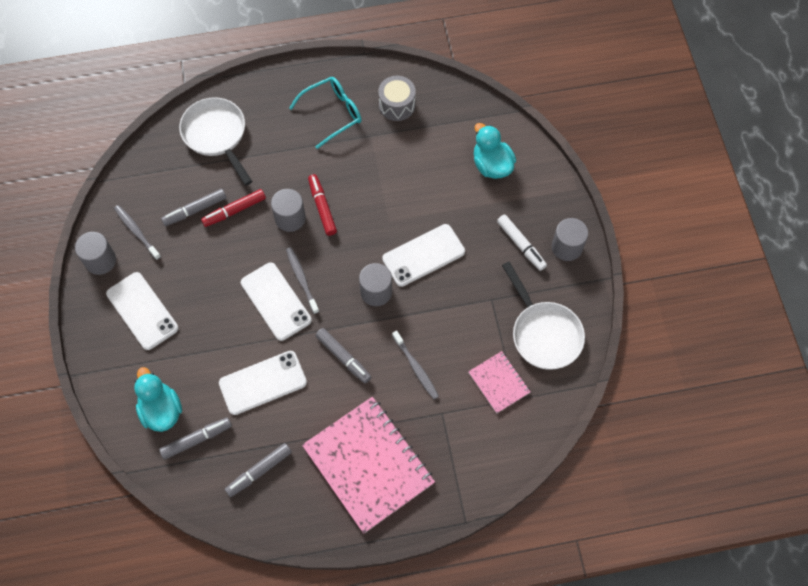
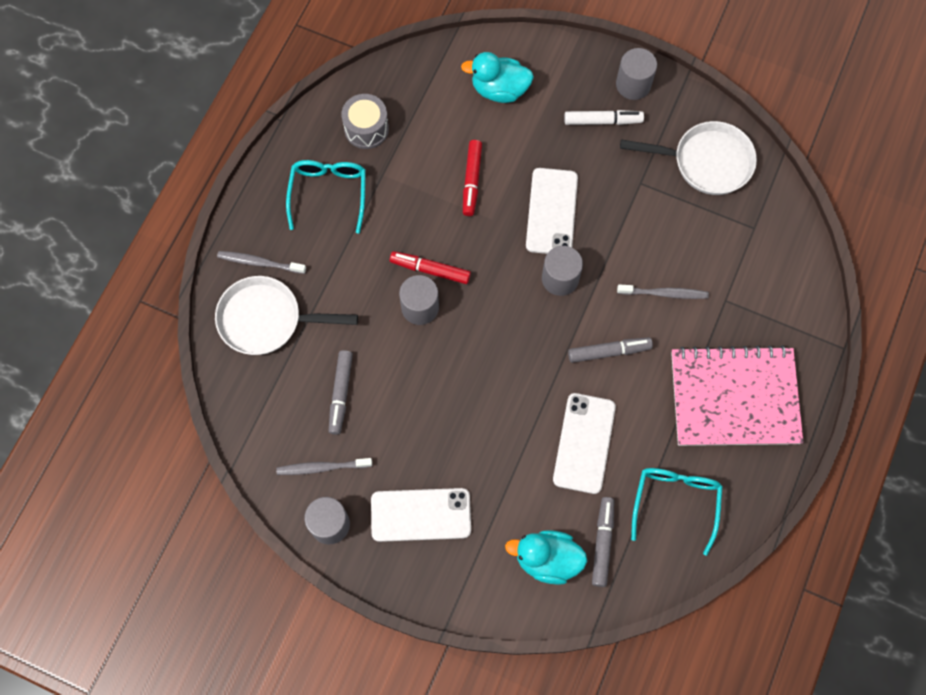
camera: 55 degrees left, 5 degrees up
(234, 211) = (371, 355): red marker -> red marker (472, 181)
(259, 471) = (675, 502): grey marker -> turquoise glasses
(276, 301) = (504, 377): white phone -> none
(301, 279) = (496, 338): grey toothbrush -> grey toothbrush (259, 262)
(499, 383) = (728, 232): pink notebook -> none

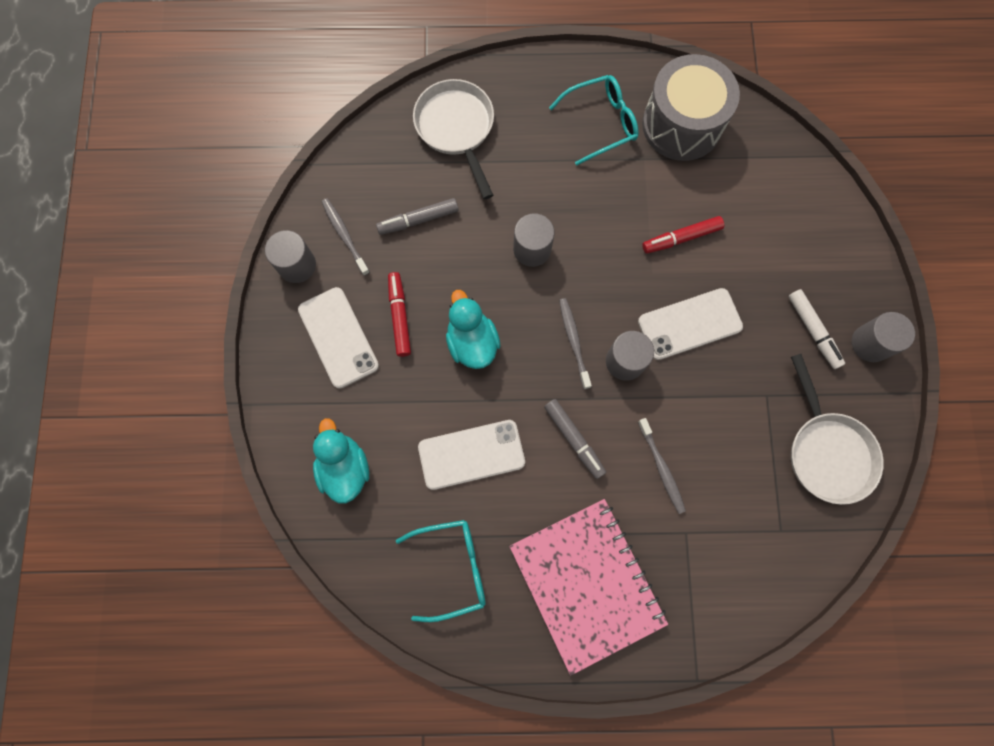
camera: 65 degrees right, 5 degrees up
(259, 262) = (506, 98): grey toothbrush -> grey toothbrush (573, 341)
(366, 129) = (681, 125): grey drum -> grey drum, size x1.75
(430, 270) = (573, 241): red marker -> red marker (399, 316)
(499, 89) = (789, 221): turquoise duck -> turquoise duck (472, 342)
(602, 543) = (382, 513): grey marker -> none

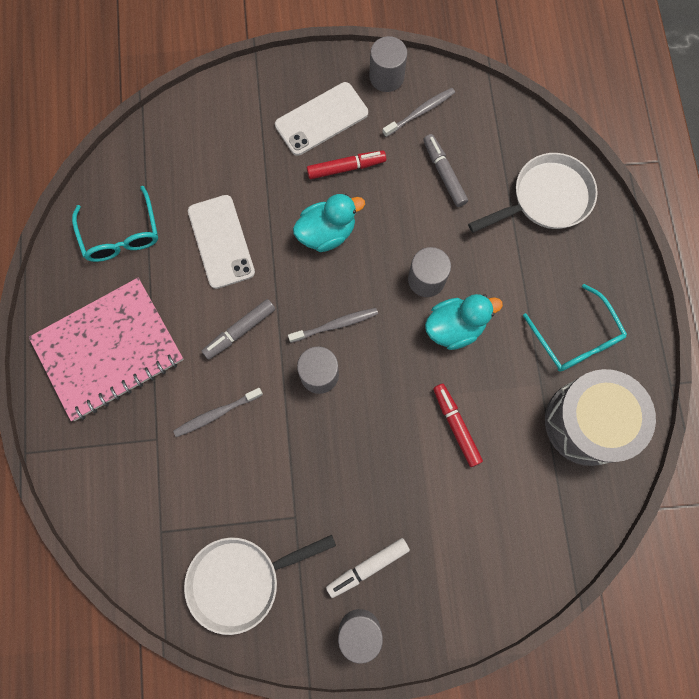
camera: 85 degrees right, 0 degrees up
(345, 468) = (204, 139): turquoise duck -> turquoise duck (455, 327)
(689, 324) = (363, 437): white phone -> none

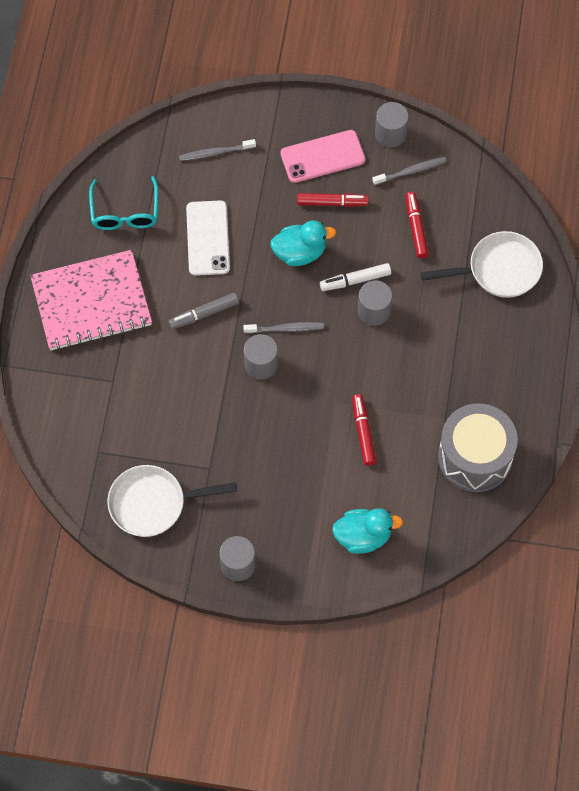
camera: 15 degrees right, 10 degrees down
(216, 414) = (167, 374): grey toothbrush -> grey toothbrush (215, 152)
(321, 119) = (322, 156): white phone -> pink phone
(368, 567) = (258, 520): white marker -> white marker (355, 280)
(444, 173) = (416, 228): grey marker -> red marker
(455, 327) = (386, 355): turquoise duck -> turquoise duck (363, 536)
(575, 338) = (487, 389): turquoise glasses -> none

